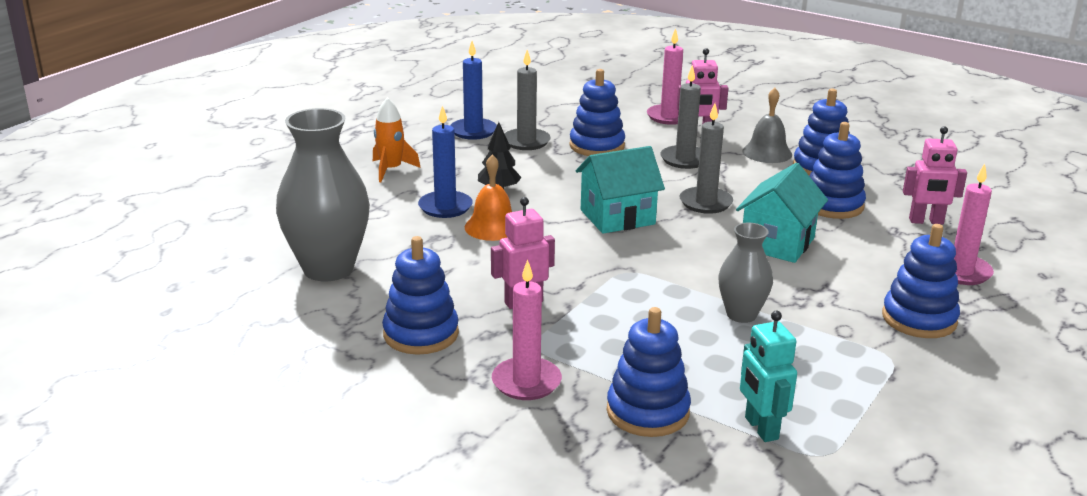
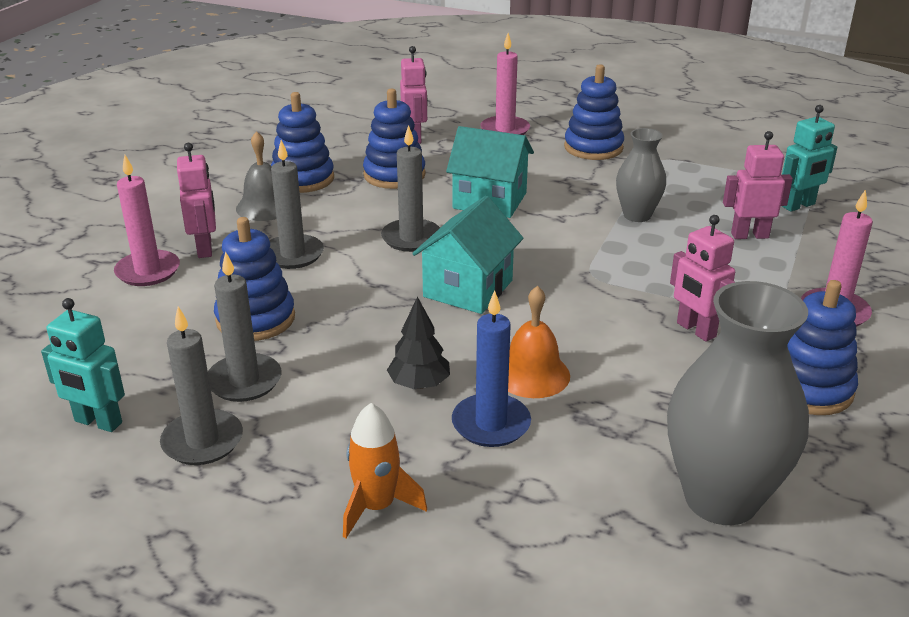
camera: 100 degrees left, 5 degrees up
(473, 131) = (202, 441): blue candle -> grey candle
(503, 108) = (98, 422): none -> turquoise robot
(617, 217) = (468, 289): turquoise house -> turquoise house turned 60 degrees clockwise
(647, 412) = (821, 250): blue stacking toy -> none
(689, 373) = (749, 235): none -> pink robot

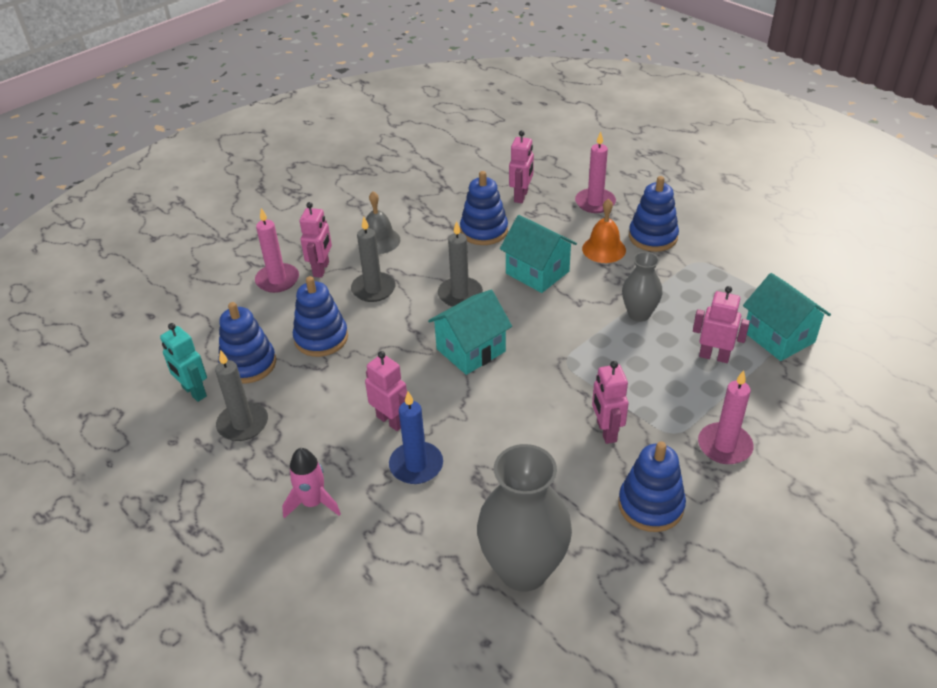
camera: 25 degrees right, 10 degrees up
(244, 381) = (289, 386): grey candle -> none
(303, 179) = (418, 220): blue stacking toy -> blue stacking toy (248, 364)
(377, 507) = (313, 503): orange rocket -> pink rocket
(419, 384) = (391, 420): black tree -> pink robot
(532, 374) = (467, 435): orange bell -> orange bell (604, 249)
(798, 206) = (779, 337): turquoise robot -> turquoise house

